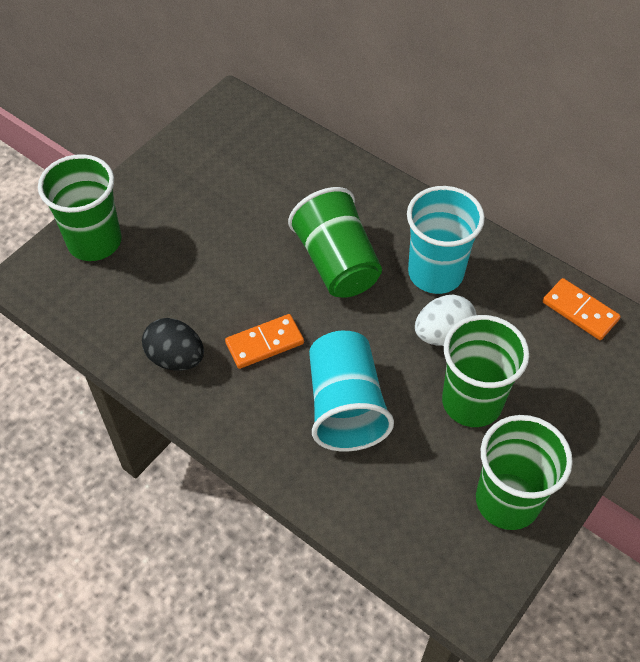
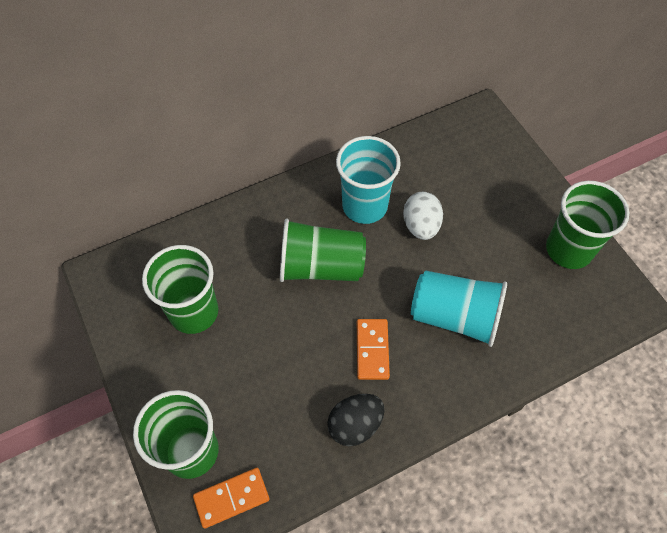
camera: 65 degrees left, 5 degrees up
(472, 402) = (485, 234): green cup -> green cup (194, 312)
(580, 311) = (439, 138): orange domino -> orange domino (231, 498)

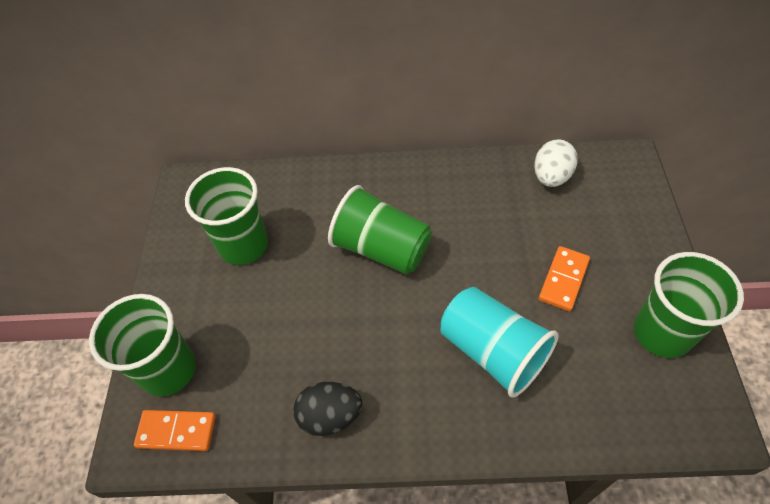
camera: 30 degrees right, 5 degrees down
(364, 206) = (456, 207): turquoise cup -> none
(372, 350) = (388, 349): orange domino -> orange domino (563, 280)
(421, 226) = (504, 247): white egg -> white egg (551, 177)

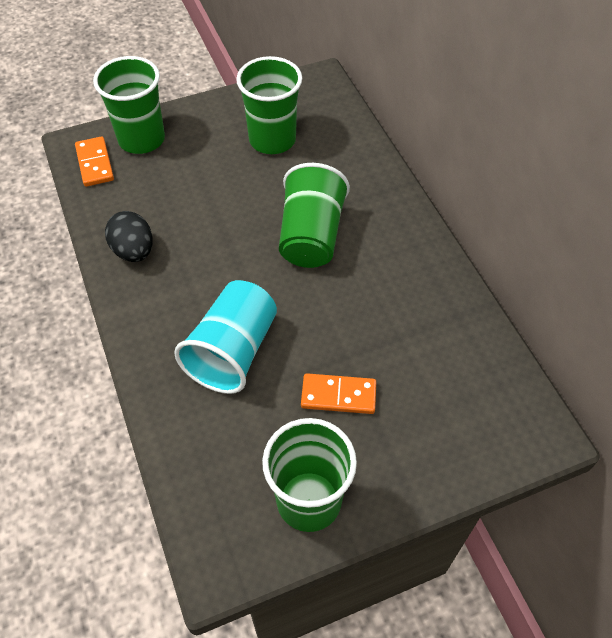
camera: 65 degrees right, 0 degrees up
(551, 177) = (474, 357): white egg -> none

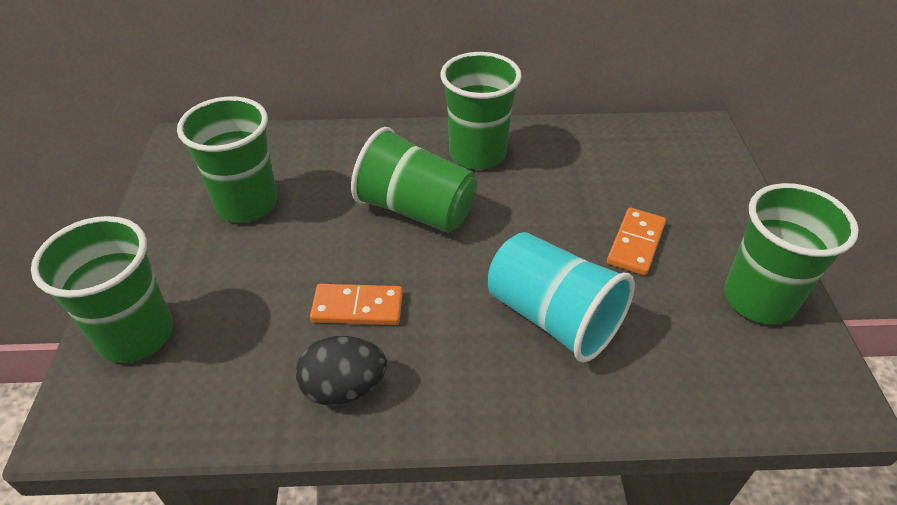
camera: 70 degrees left, 10 degrees down
(95, 163) = (138, 405): orange domino -> orange domino (357, 307)
(400, 255) = (477, 154): none -> green cup

